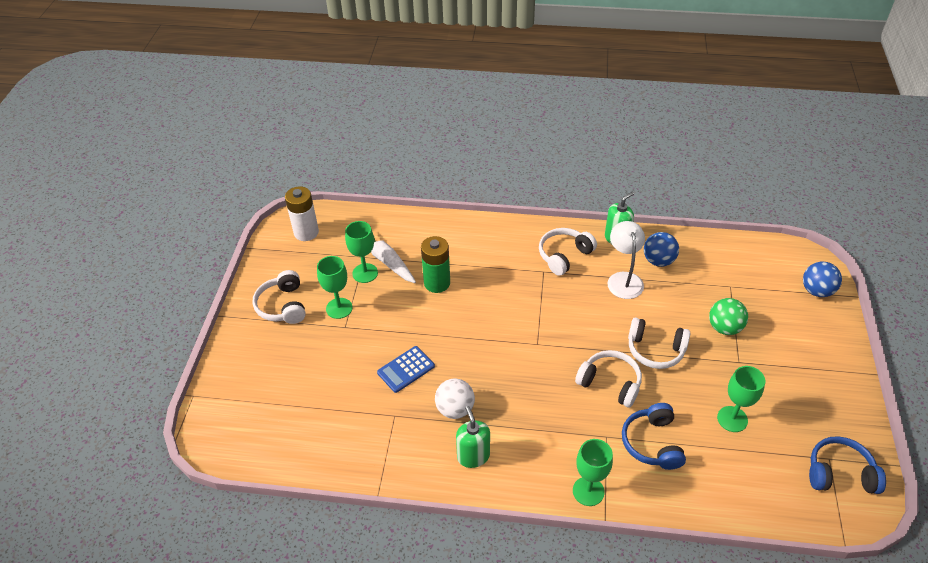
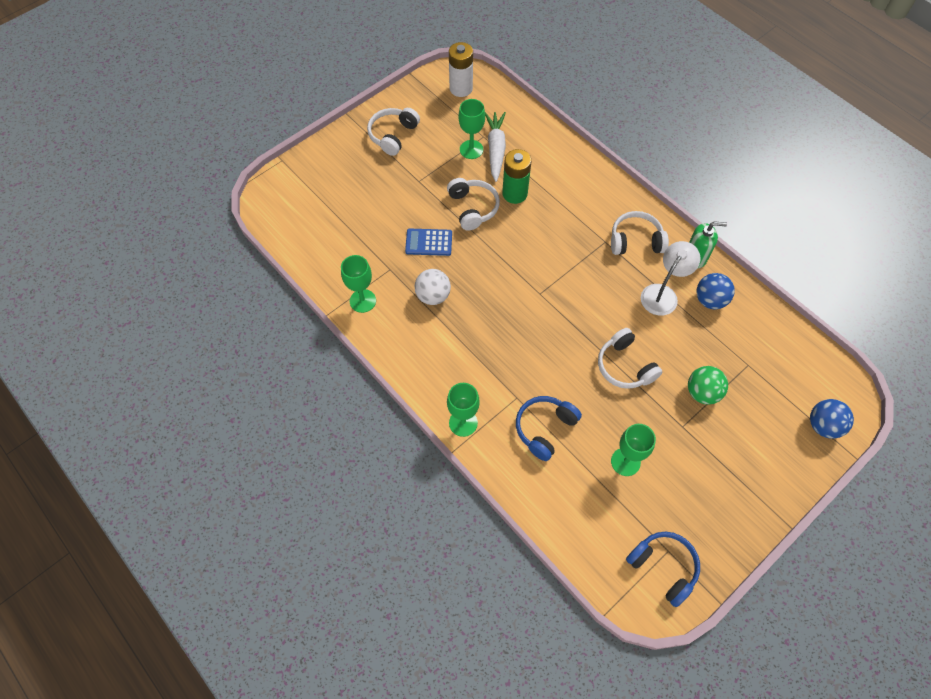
camera: 40 degrees right, 15 degrees up
(339, 308) = (428, 164): green goblet -> green goblet (362, 301)
(473, 456) = (412, 337): green soap dispenser -> none
(610, 383) = (562, 363): white headphones -> white headphones (473, 208)

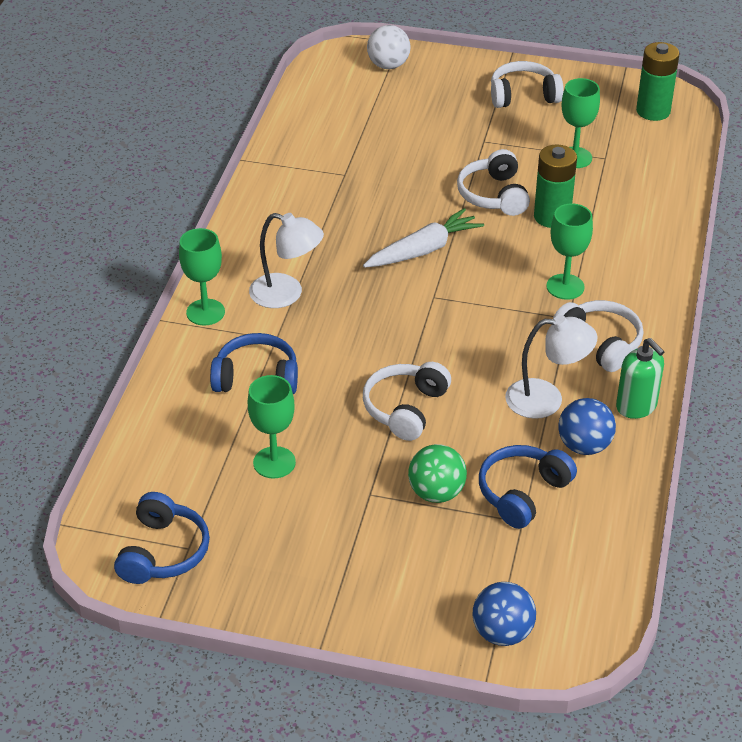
camera: 55 degrees right, 20 degrees down
(362, 301) = (285, 175): green goblet -> green goblet (565, 287)
(429, 242) = (409, 185): blue calculator -> none
(433, 296) = (343, 219): white ball -> white ball (388, 65)
(461, 88) = (653, 111): white battery -> green battery
(473, 208) = (493, 195): white headphones -> white headphones turned 135 degrees clockwise
(480, 368) = (286, 294): none -> white lamp
(495, 149) = (598, 175): white carrot -> white carrot (423, 250)
(727, 351) = (522, 493): none -> blue headphones

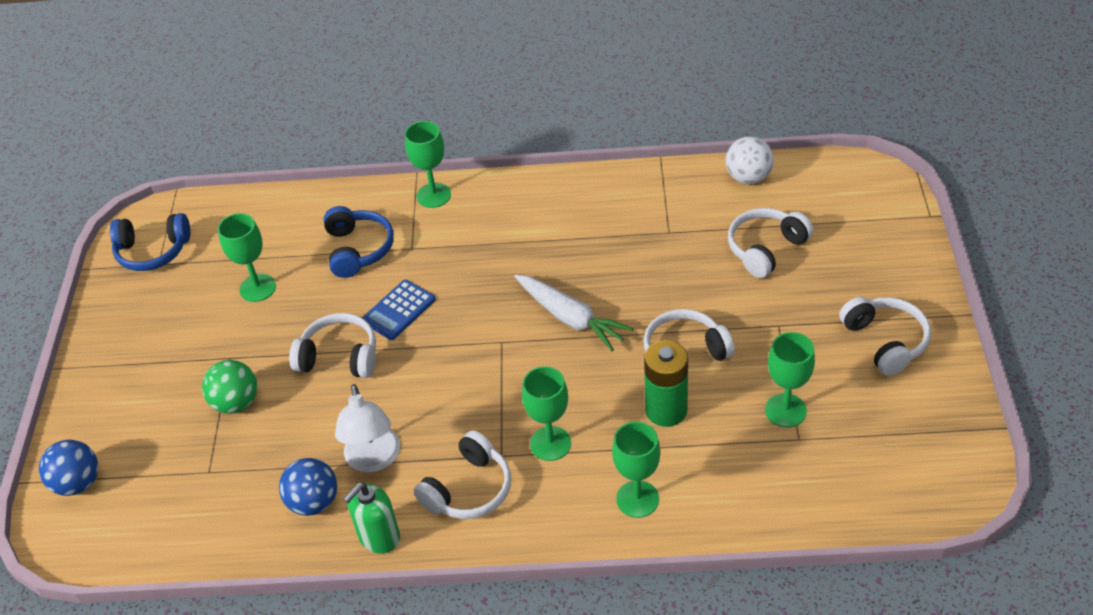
camera: 80 degrees right, 5 degrees up
(286, 294) = (473, 239): white lamp -> none
(360, 359) = (398, 310): none -> blue calculator
(388, 65) = (879, 217): white ball -> white ball (748, 177)
(393, 128) = (766, 249): none -> white headphones
(522, 493) = (244, 465): blue headphones -> none
(639, 249) = (637, 499): none -> green goblet
(653, 111) = (921, 471): green battery -> none

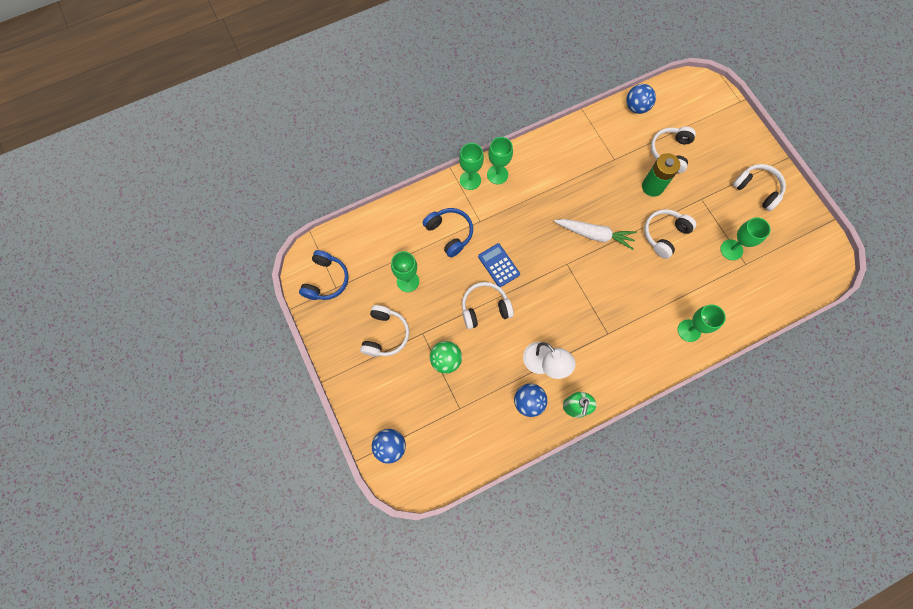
camera: 30 degrees left, 25 degrees up
(153, 251) = (326, 280): blue headphones -> blue headphones turned 45 degrees counterclockwise
(398, 310) = (498, 265): blue calculator -> blue calculator turned 135 degrees clockwise
(469, 489) = (603, 360): white headphones -> white headphones (385, 334)
(550, 443) = (628, 316): green goblet -> green goblet (497, 174)
(666, 410) = (674, 273): green battery -> green battery (652, 187)
(748, 177) = (636, 107): white ball -> blue ball

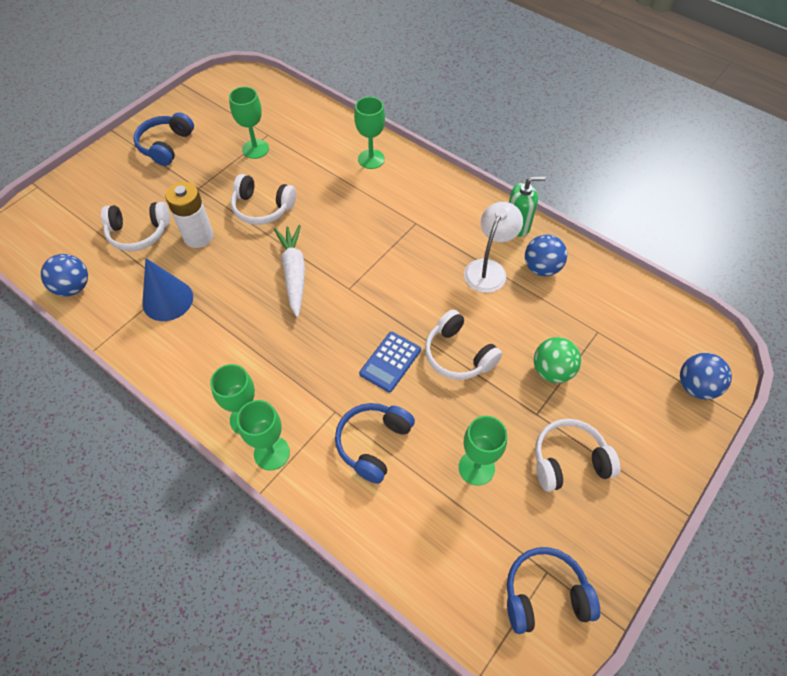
camera: 115 degrees left, 15 degrees down
(604, 155) = (167, 300): none -> blue cone
(652, 187) = (198, 236): green battery -> white battery
(757, 189) = (166, 145): white headphones -> blue headphones

